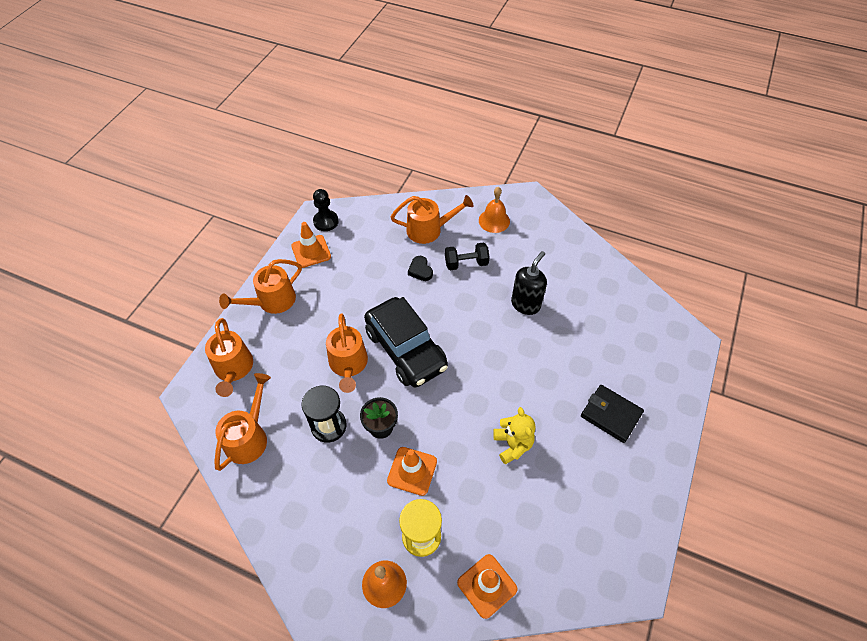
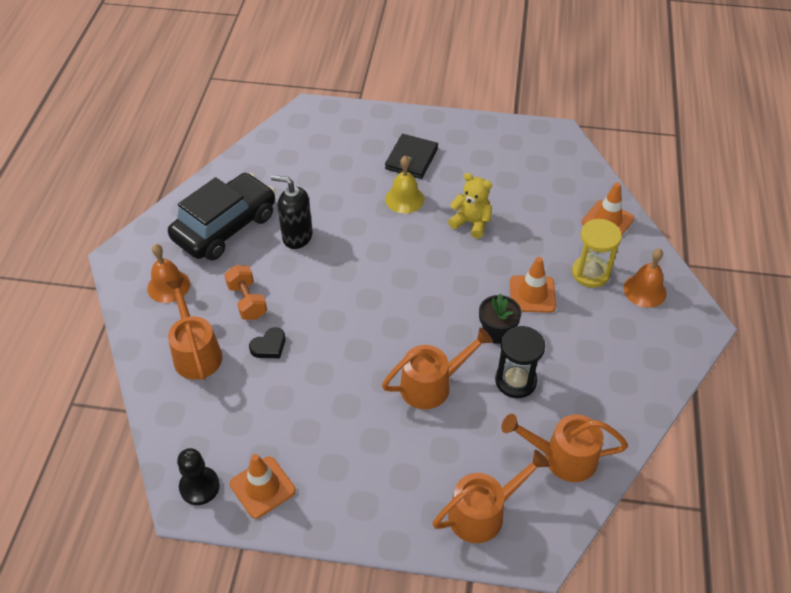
camera: 105 degrees left, 5 degrees down
(271, 301) = (364, 507): orange watering can -> none
(406, 349) = (392, 333): black car -> black car (225, 227)
(466, 263) = (247, 301): black dumbbell -> orange dumbbell
(512, 444) = (471, 223): yellow teddy bear -> yellow teddy bear turned 60 degrees clockwise
(555, 395) = (404, 199): none -> yellow bell

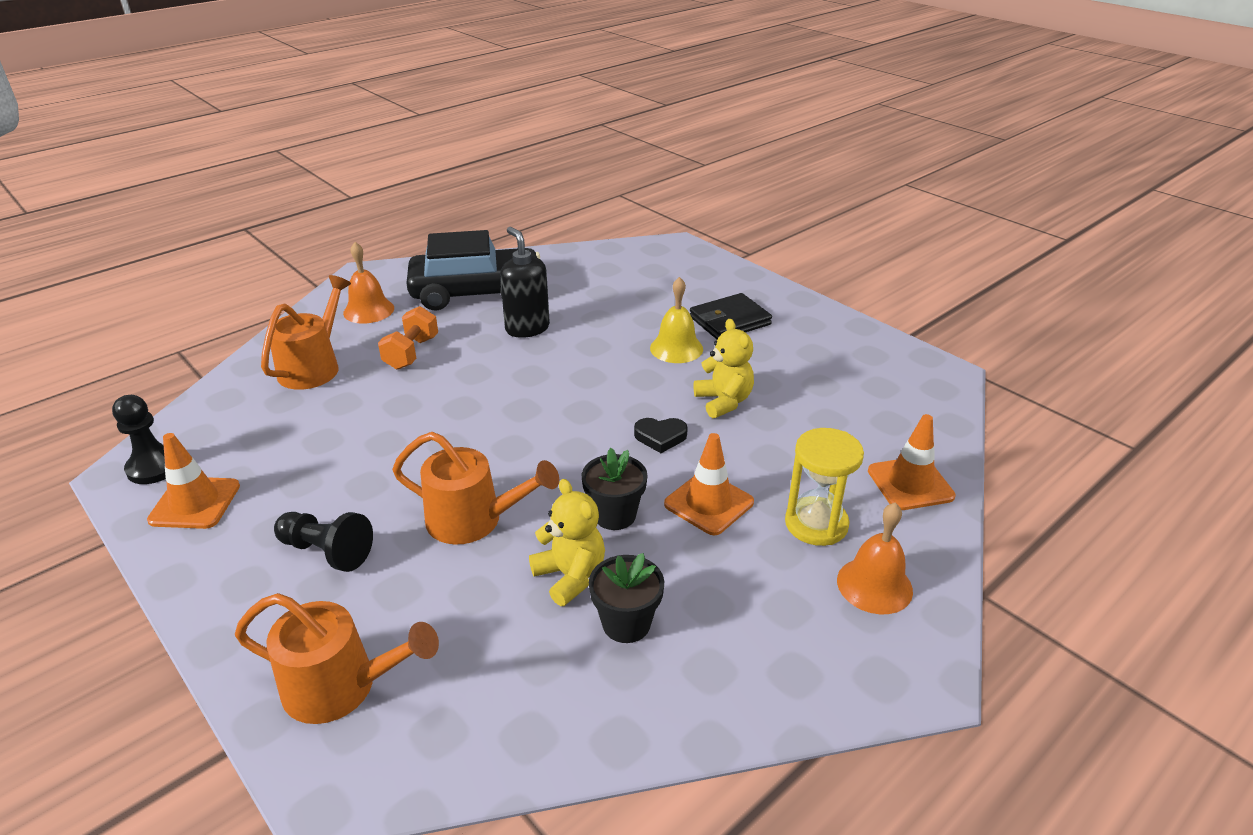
camera: 40 degrees right, 15 degrees down
(269, 346) = (376, 396): black heart -> black heart (660, 437)
(380, 457) = (327, 551): none -> black pawn
(515, 381) = (570, 576): black hourglass -> yellow teddy bear
(562, 457) = (513, 698): orange watering can -> none
(567, 386) = (626, 623): none -> black flower pot

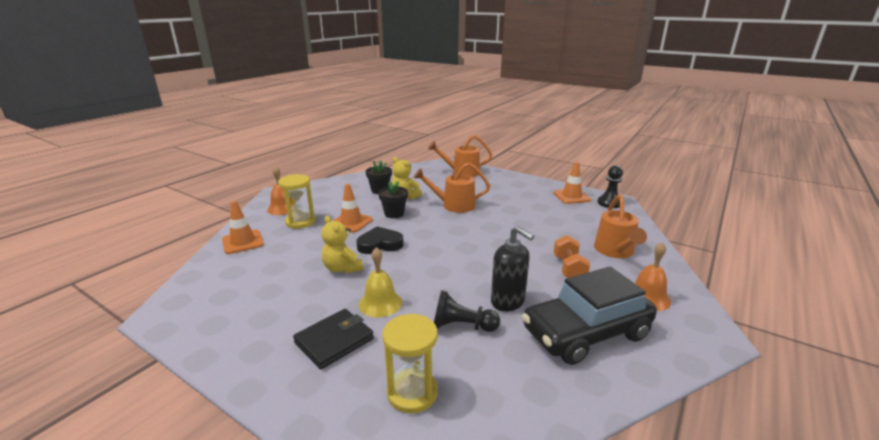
camera: 165 degrees right, 10 degrees down
(327, 551) = (501, 192): black pawn -> black pawn (462, 326)
(660, 437) = (380, 244): black heart -> black heart, size x1.51
(662, 279) = (412, 393): none -> yellow hourglass

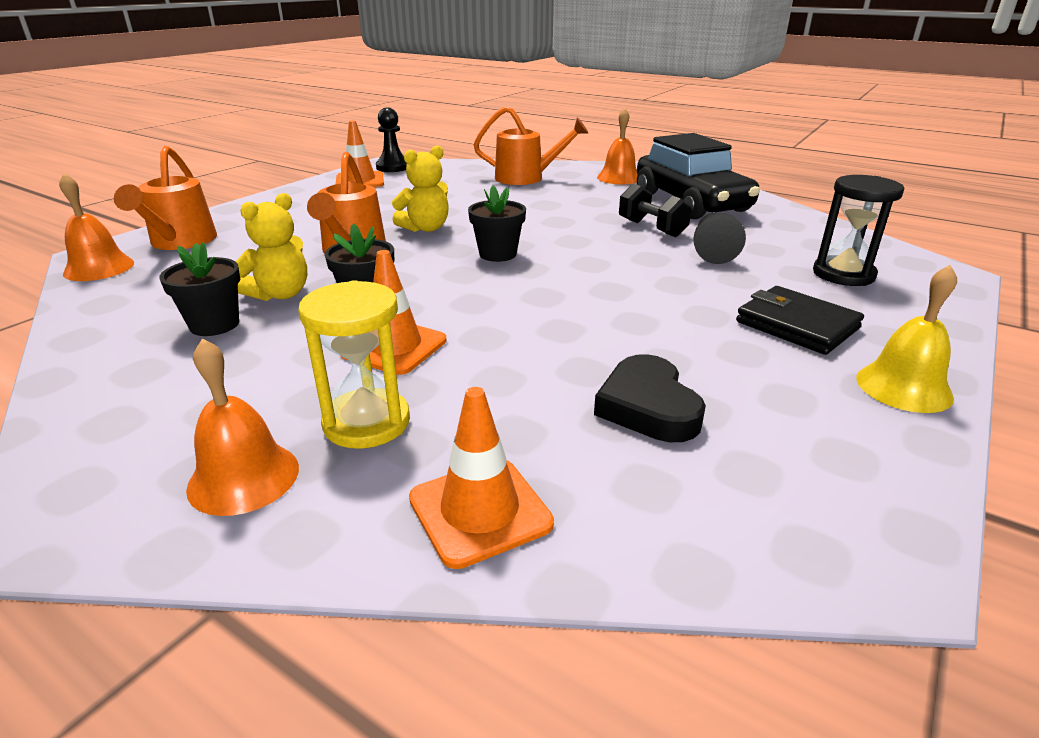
camera: 90 degrees left, 5 degrees up
(342, 268) = (598, 338): yellow teddy bear -> yellow teddy bear (425, 228)
(380, 244) = (504, 309): black heart -> black heart (648, 406)
(380, 303) = (690, 299): yellow bell -> yellow bell (903, 387)
(412, 393) = (843, 274): yellow hourglass -> black hourglass
(433, 165) = (99, 268): none -> orange bell
(451, 242) = (498, 254): none -> black flower pot
(508, 302) = (652, 228): black soap dispenser -> black dumbbell
(569, 269) = (569, 198): orange dumbbell -> none

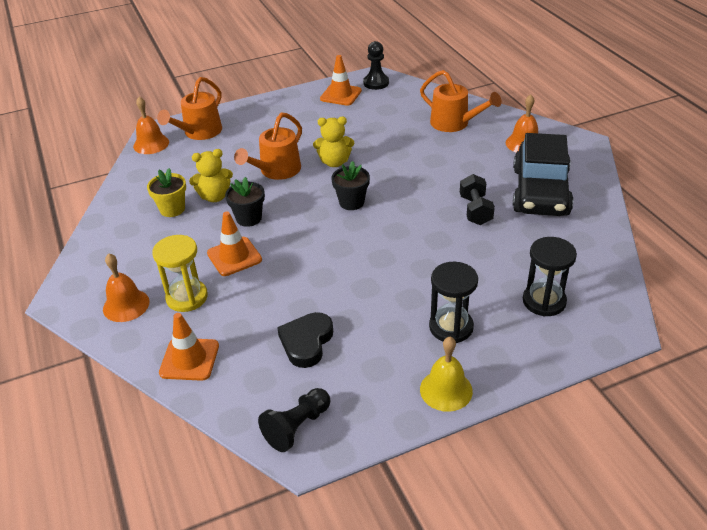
camera: 35 degrees right, 10 degrees up
(214, 325) = (172, 209): black flower pot -> yellow flower pot
(712, 251) = (487, 247): black pawn -> black pawn (297, 427)
(797, 325) = (451, 327): black wallet -> black hourglass

